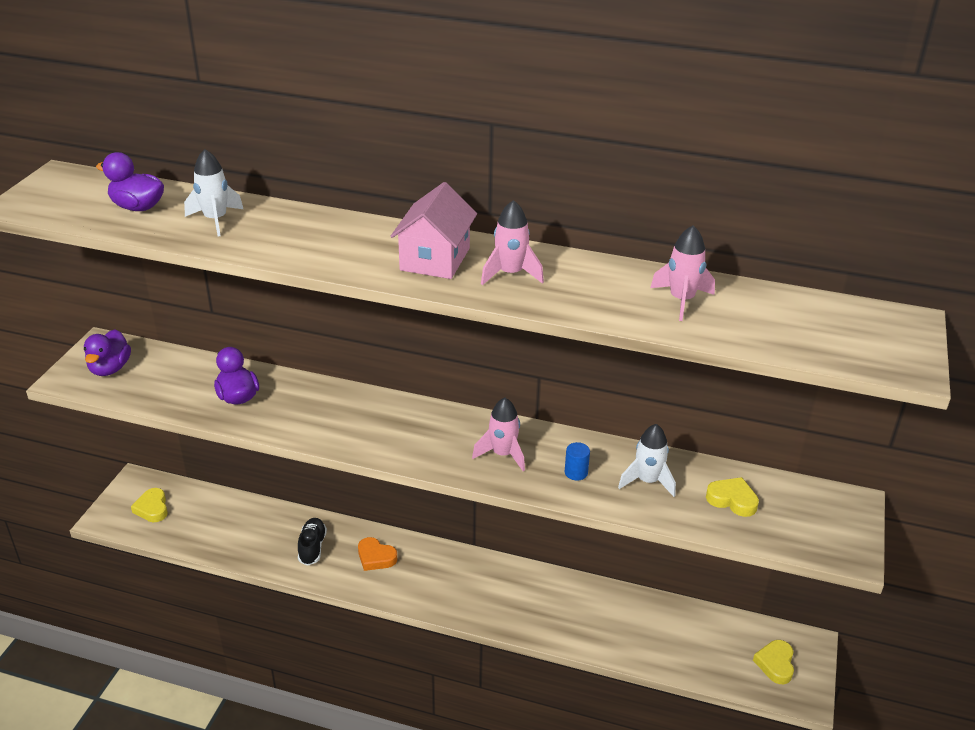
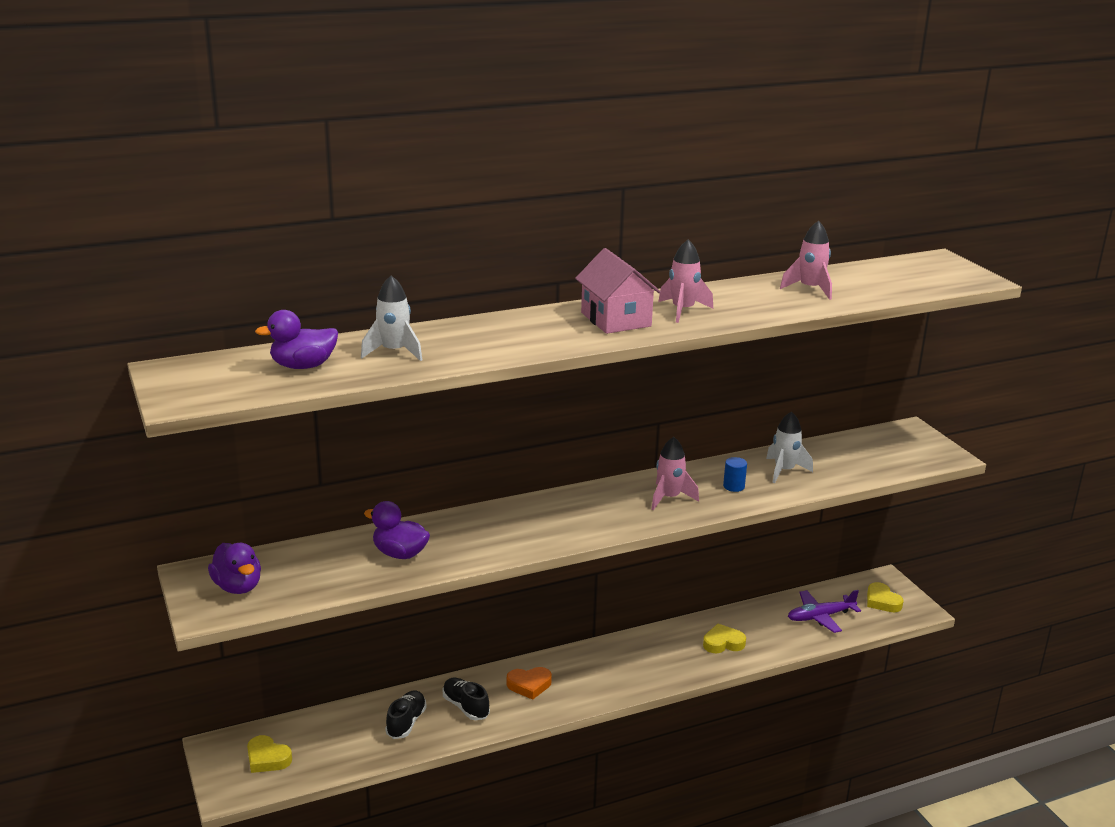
camera: 40 degrees left, 10 degrees down
(261, 535) = (406, 722): none -> black shoe
(692, 643) = (820, 617): none -> purple plane
(732, 500) = (847, 458): yellow heart -> yellow heart (723, 643)

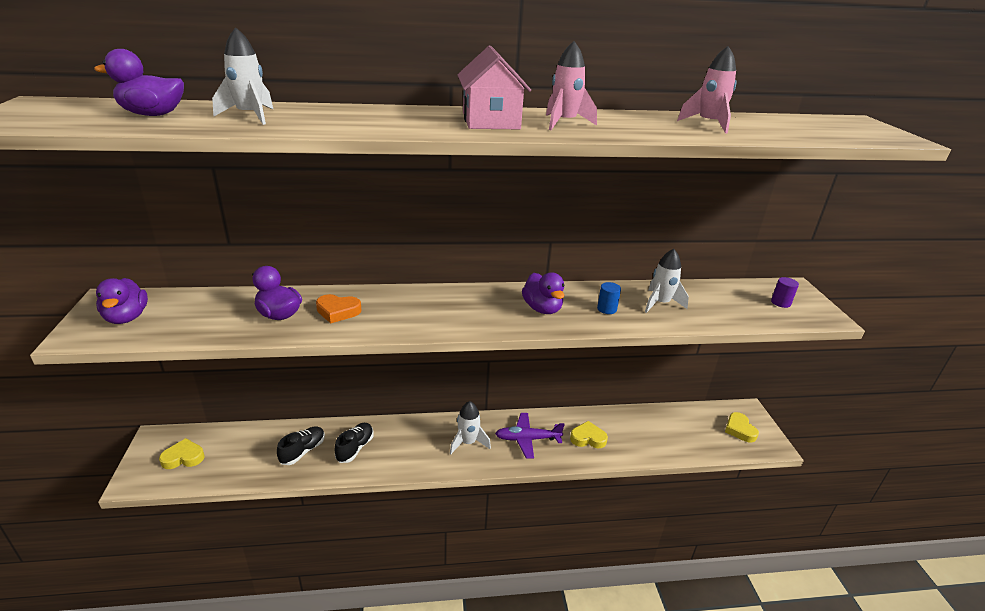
camera: 15 degrees right, 5 degrees up
(267, 758) = (183, 457): yellow heart -> yellow heart turned 120 degrees clockwise
(465, 707) = (355, 448): black shoe -> black shoe turned 45 degrees clockwise
(529, 685) = (414, 440): orange heart -> orange heart (338, 311)
(592, 674) = (468, 442): none -> white rocket
(669, 498) = (542, 309): pink rocket -> purple duck
(820, 617) = (680, 432): purple plane -> purple plane (527, 439)
(901, 449) = (780, 303): none -> purple cylinder

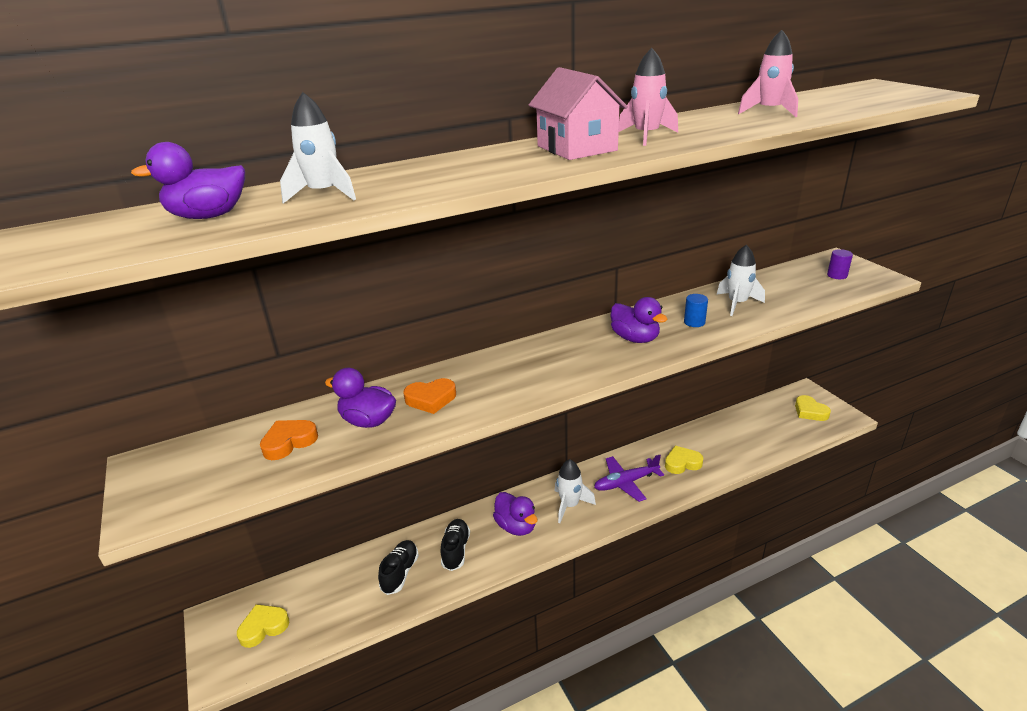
camera: 15 degrees left, 0 degrees up
(127, 317) = (187, 476): purple duck -> purple duck (516, 526)
(212, 314) = (289, 442): none -> orange heart

